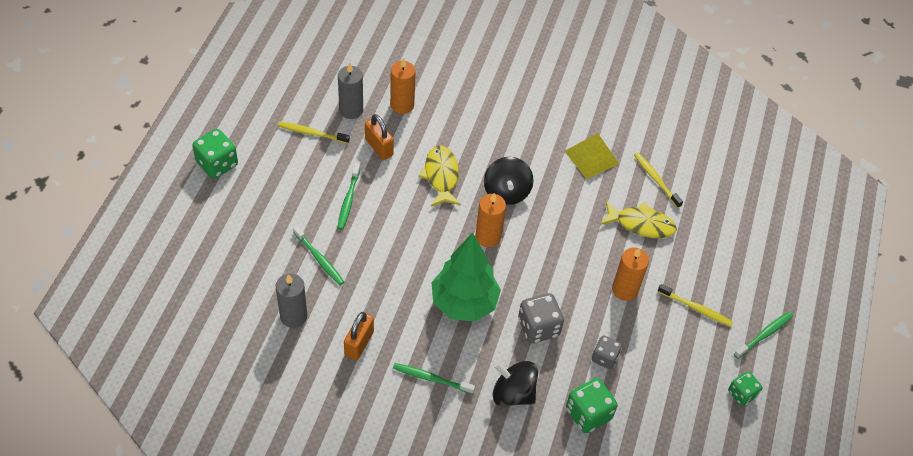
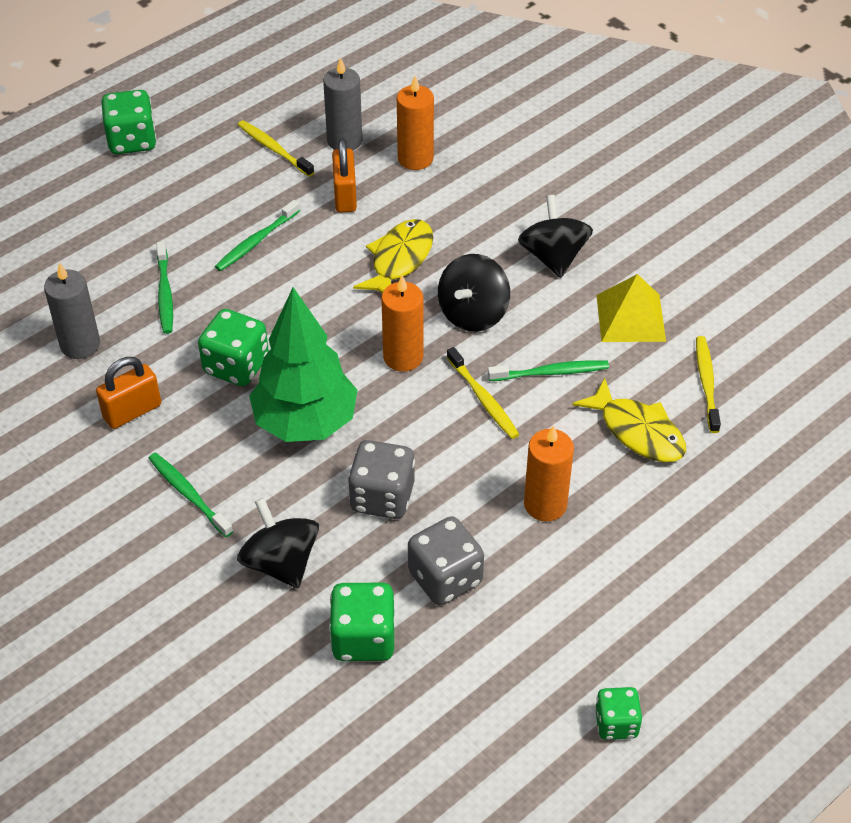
camera: 35 degrees right, 5 degrees down
(398, 286) = (236, 366): none -> green dice
(525, 137) = (553, 257): none -> black spinning top
(604, 358) = (445, 578): grey dice -> grey dice, size x1.57
(696, 308) = (635, 577): yellow toothbrush -> yellow toothbrush (484, 399)
(764, 334) = (717, 660): green toothbrush -> green toothbrush (551, 372)

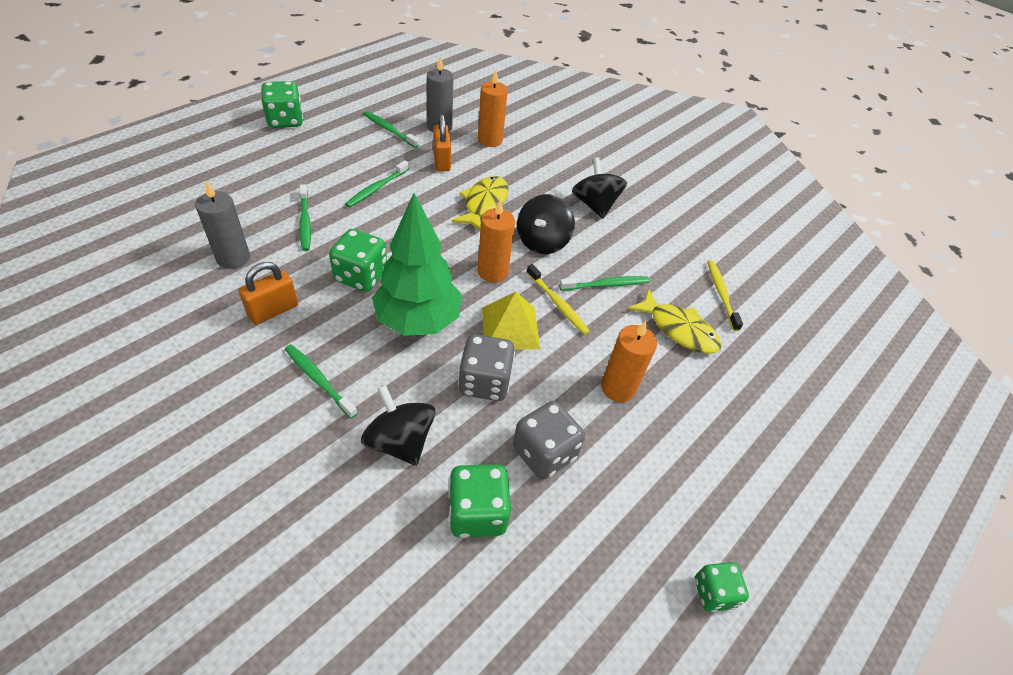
camera: 10 degrees left, 0 degrees up
(273, 148) = (389, 130): yellow toothbrush -> green toothbrush
(630, 318) = (657, 247): yellow pyramid -> yellow pyramid (510, 328)

